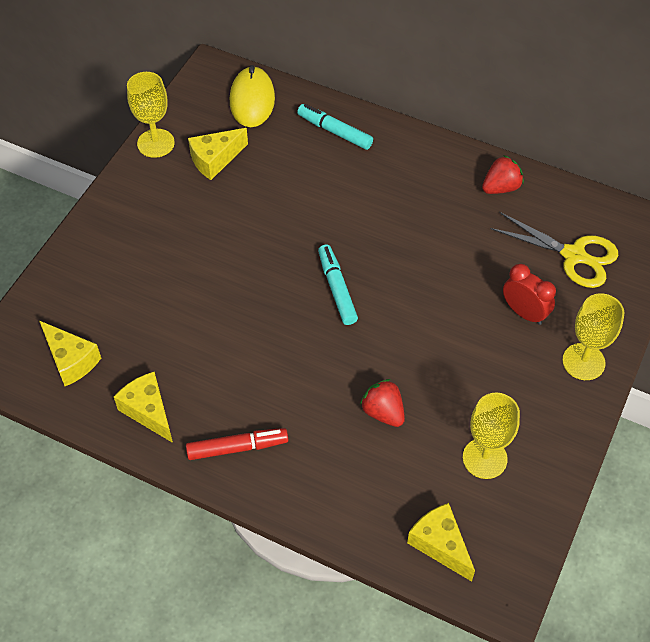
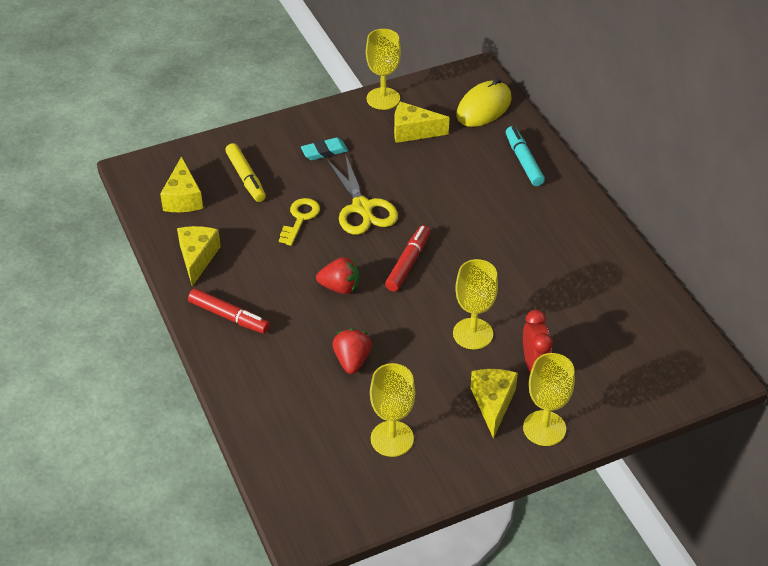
camera: 40 degrees right, 10 degrees down
(110, 301) = (246, 178): none -> yellow marker
(156, 228) = (324, 152): none -> turquoise eraser
(202, 308) = (300, 219): none -> yellow key
(337, 289) = (408, 263): turquoise marker -> red marker
(440, 544) = (297, 469): yellow cheese -> yellow cheese (493, 403)
(451, 318) = (473, 334): none -> yellow goblet
(501, 187) = (615, 271): red strawberry -> red strawberry (340, 287)
(573, 255) = (622, 353): yellow scissors -> yellow scissors (362, 208)

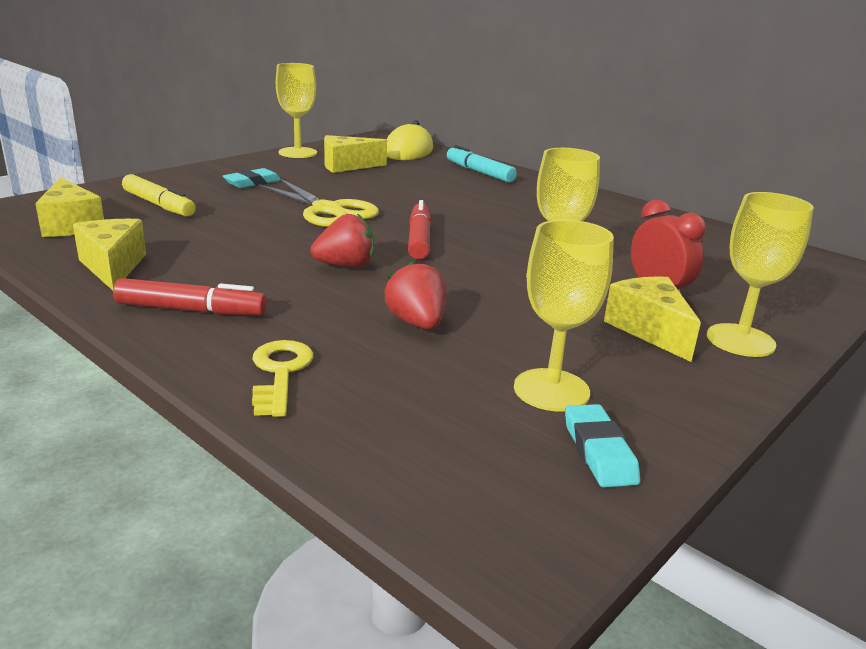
camera: 25 degrees left, 20 degrees down
(300, 219) = (252, 224): yellow key -> yellow key (280, 373)
(384, 487) = (598, 451): none -> turquoise eraser

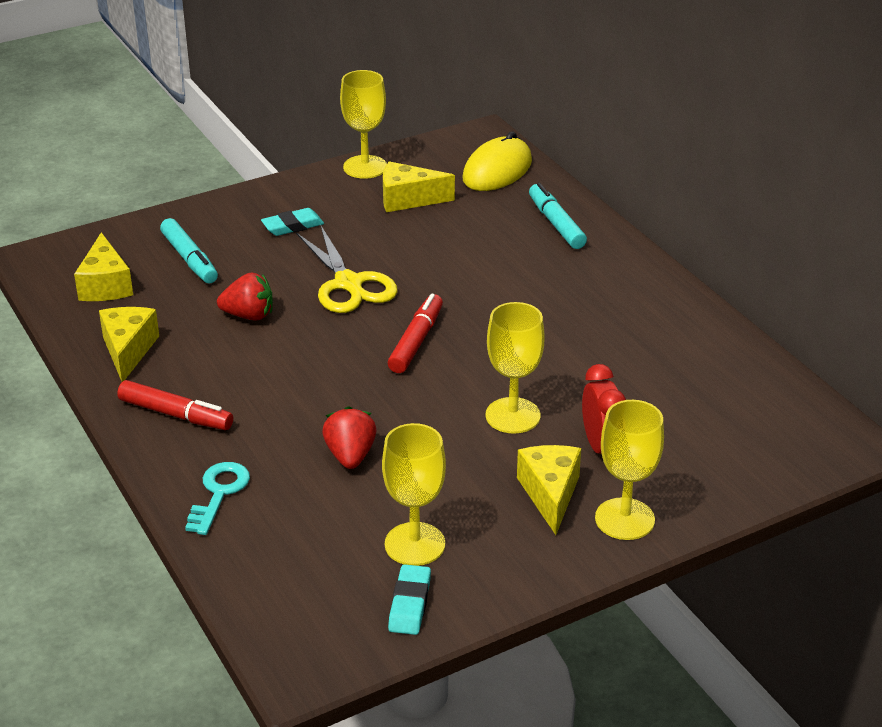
camera: 20 degrees right, 10 degrees up
(159, 205) = (189, 259): yellow marker -> turquoise marker
(280, 373) = (219, 493): yellow key -> turquoise key
(345, 265) = (326, 373): red strawberry -> red strawberry (249, 315)

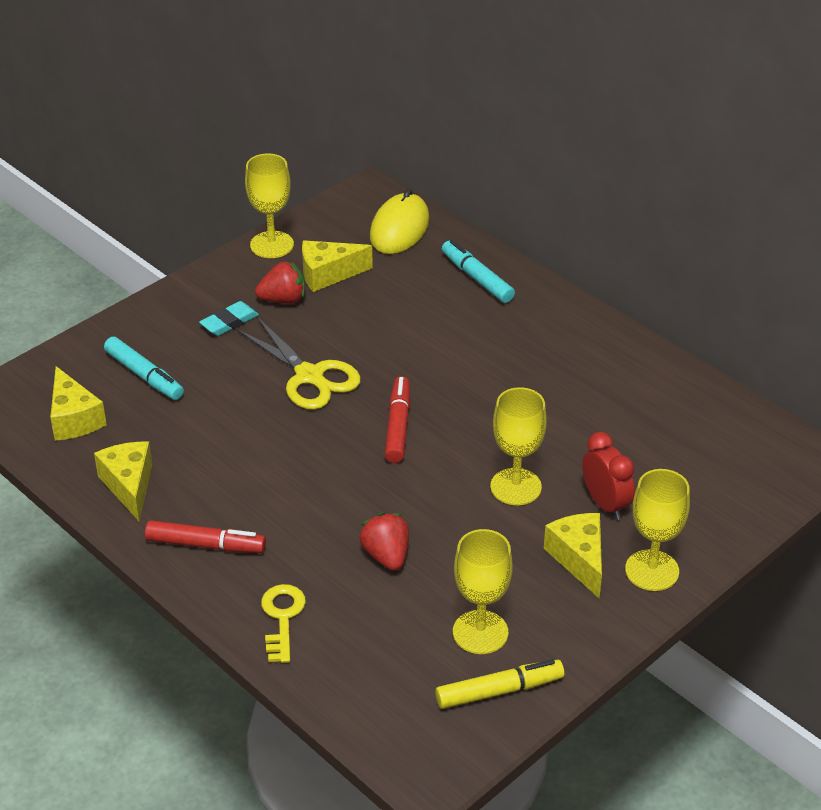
camera: 15 degrees left, 5 degrees up
(219, 493) = (282, 618): turquoise key -> yellow key
(249, 315) = (229, 427): red strawberry -> red strawberry (283, 300)
(409, 604) = (499, 691): turquoise eraser -> yellow marker

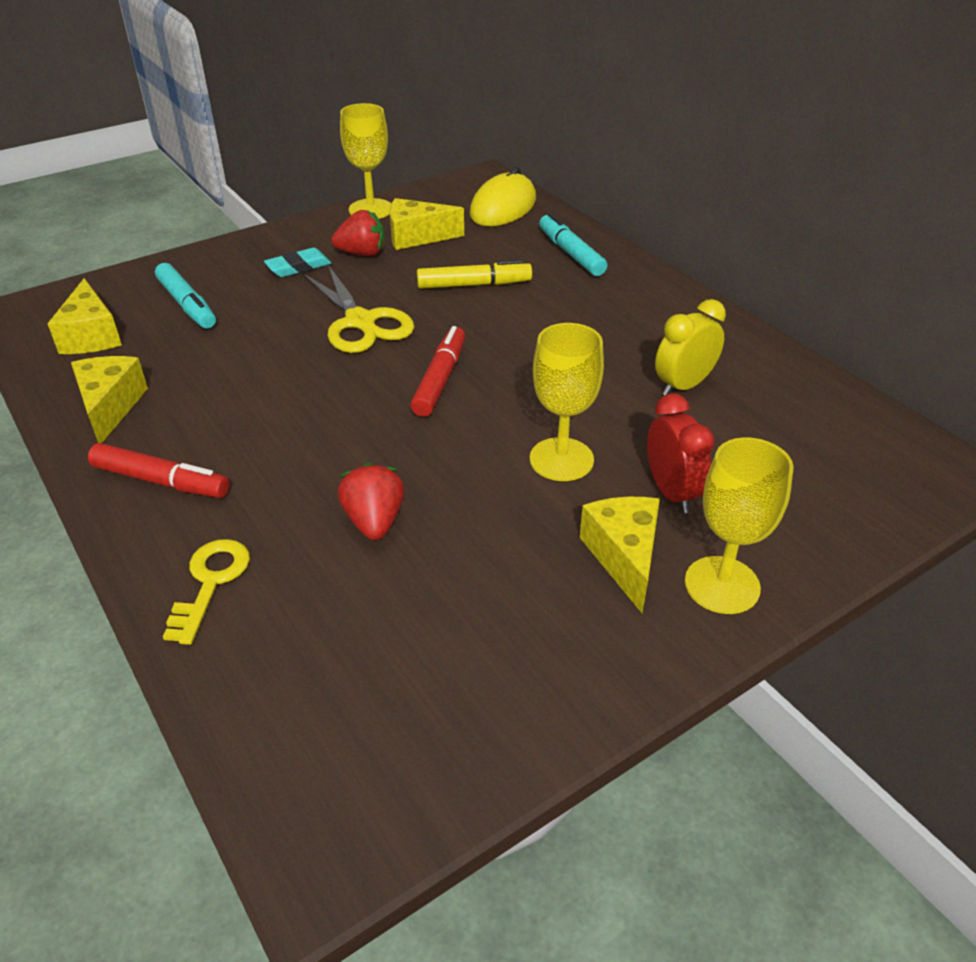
camera: 10 degrees right, 0 degrees up
(480, 632) = (465, 639): yellow goblet -> none
(499, 691) = (468, 732): yellow marker -> yellow marker (474, 285)
(600, 408) = (683, 386): none -> yellow clock

